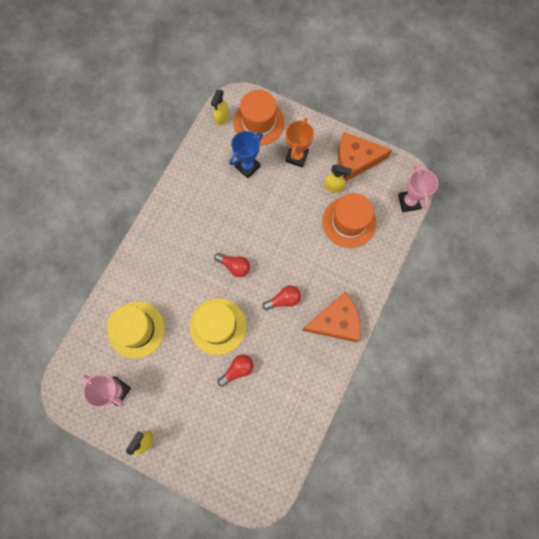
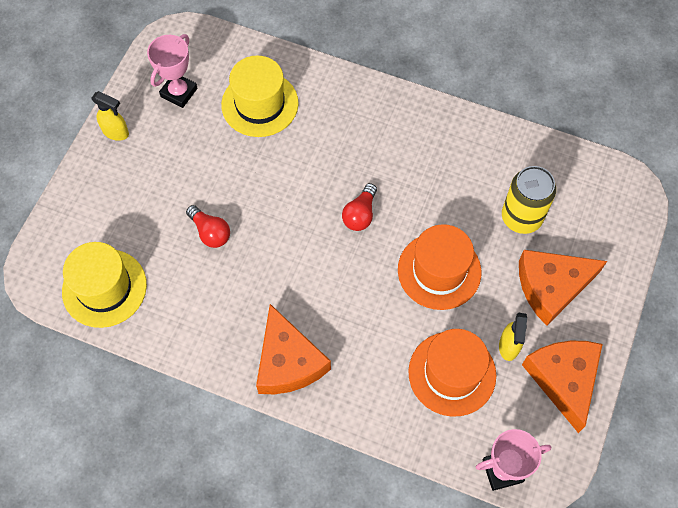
camera: 85 degrees right, 10 degrees down
(218, 326) = (270, 201): yellow hat -> yellow hat (104, 288)
(221, 118) = (596, 174): yellow spray bottle -> none
(247, 166) = (521, 217): blue trophy -> yellow can
(258, 122) = (600, 226): orange hat -> orange hat (439, 271)
(283, 300) = (315, 285): red light bulb -> none
(296, 156) = (551, 287): orange trophy -> orange cheese

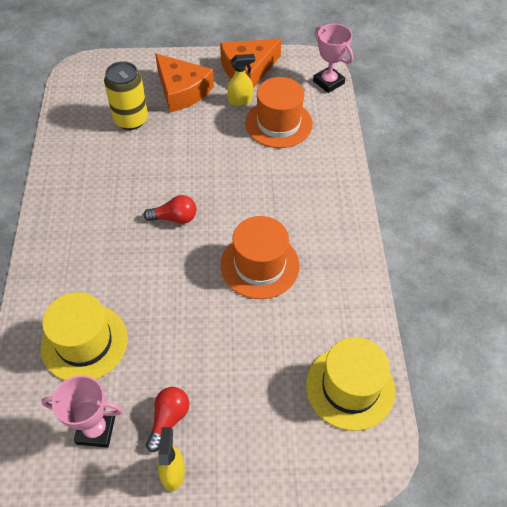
camera: 115 degrees left, 10 degrees down
(210, 232) = (247, 323): red light bulb -> red light bulb (168, 419)
(288, 361) = (329, 218): orange cheese -> none
(439, 271) = (201, 153): orange hat -> orange hat (259, 265)

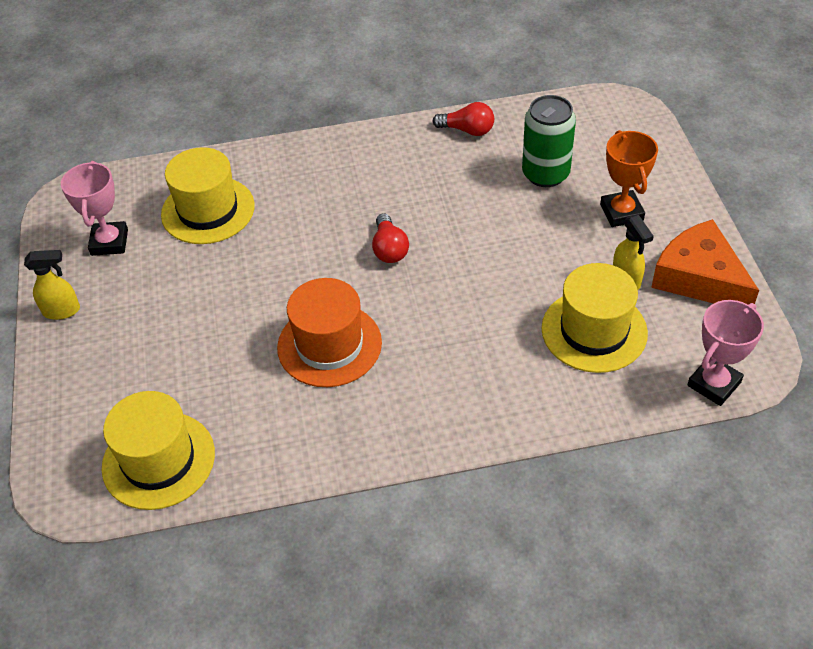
camera: 85 degrees right, 5 degrees down
(131, 120) = (545, 174): yellow can -> green can
(168, 419) = (119, 296): red light bulb -> red light bulb (467, 130)
(182, 90) = (621, 212): orange cheese -> orange trophy
(278, 123) = (594, 331): orange hat -> yellow hat

